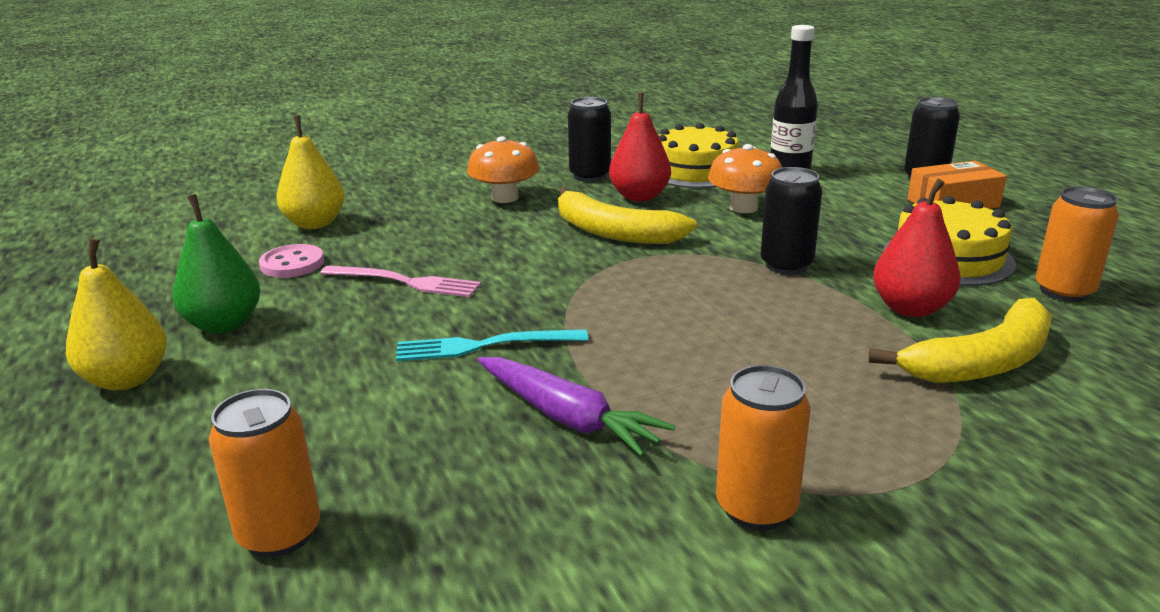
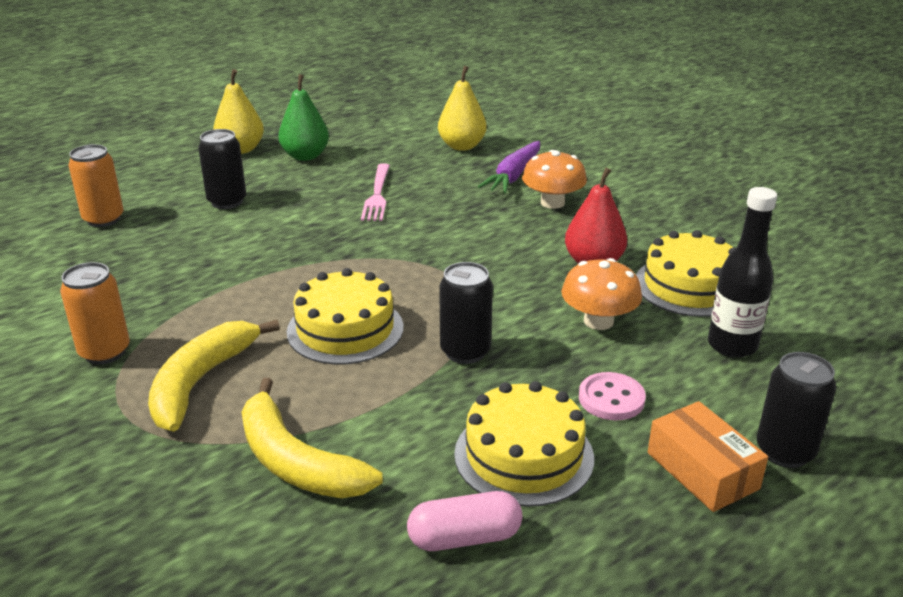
camera: 75 degrees right, 5 degrees up
(292, 264) = (393, 154): pink button -> pink button (611, 399)
(483, 346) = (291, 237): turquoise fork -> none
(567, 417) = (204, 278): purple carrot -> purple carrot (514, 176)
(590, 176) = (632, 232): black can -> black can (227, 202)
(613, 232) = (501, 259): yellow banana -> yellow banana (201, 382)
(732, 322) = (345, 329): none -> yellow cake
(910, 308) = (393, 424): red pear -> none
(1064, 291) = (464, 537): orange can -> pink capsule

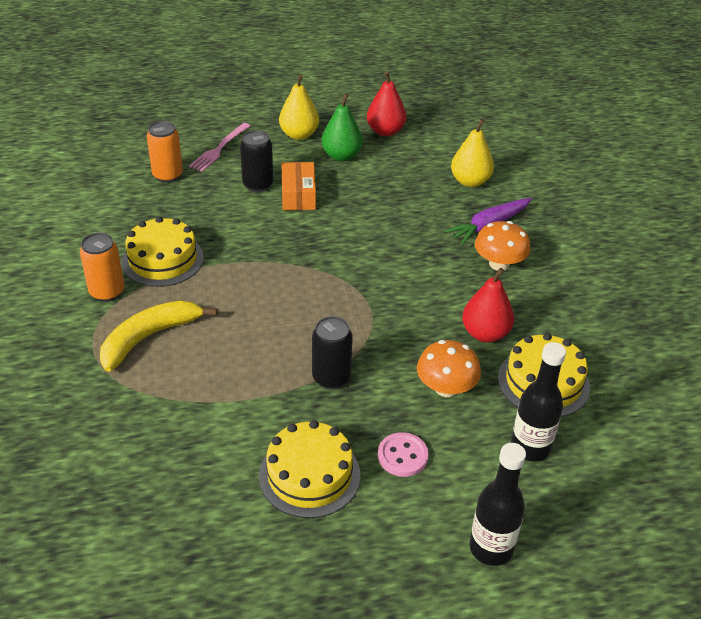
camera: 25 degrees right, 10 degrees up
(296, 461) = (168, 420): yellow banana -> none
(336, 127) = (385, 131): none -> red pear
(345, 329) = (264, 329): yellow cake -> yellow cake (162, 259)
(377, 195) = (369, 212): pink fork -> pink fork (219, 149)
(464, 537) = (230, 517): pink capsule -> none
(702, 470) = (419, 537): orange box -> orange box (298, 195)
(785, 452) = (491, 548): black can -> black bottle

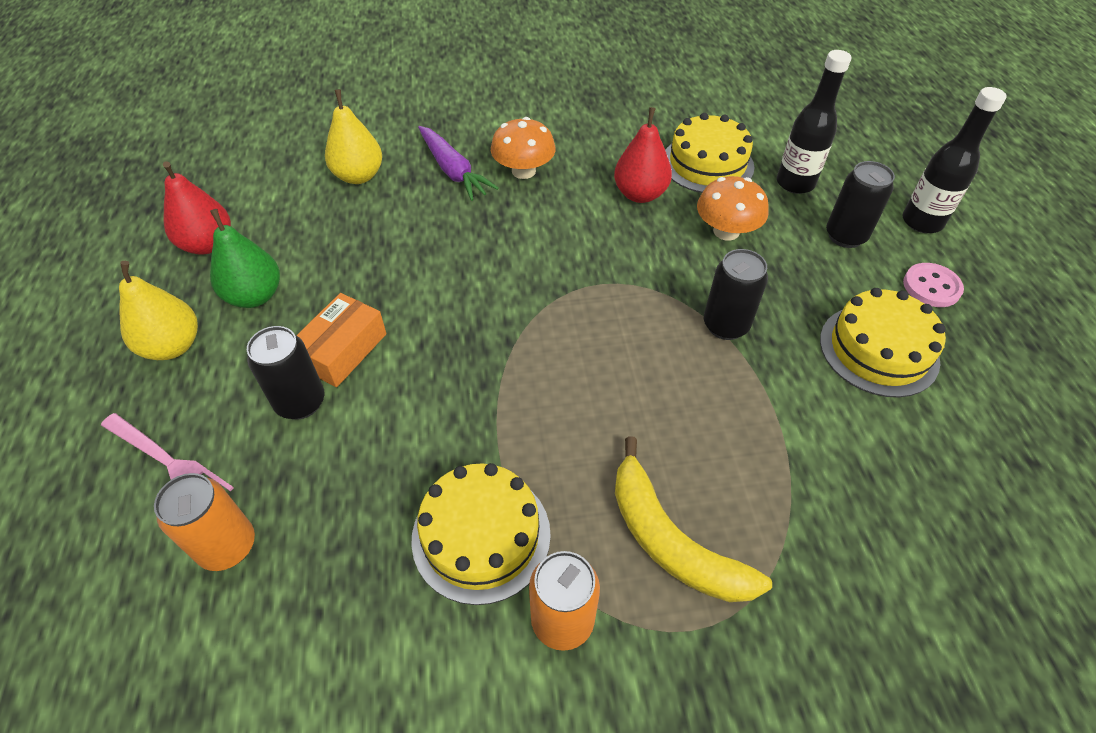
camera: 85 degrees left, 10 degrees up
(298, 195) = (343, 350): orange box -> orange box turned 60 degrees counterclockwise
(402, 456) = (830, 272): pink button -> pink button (931, 287)
(455, 476) = (845, 236): none -> black can

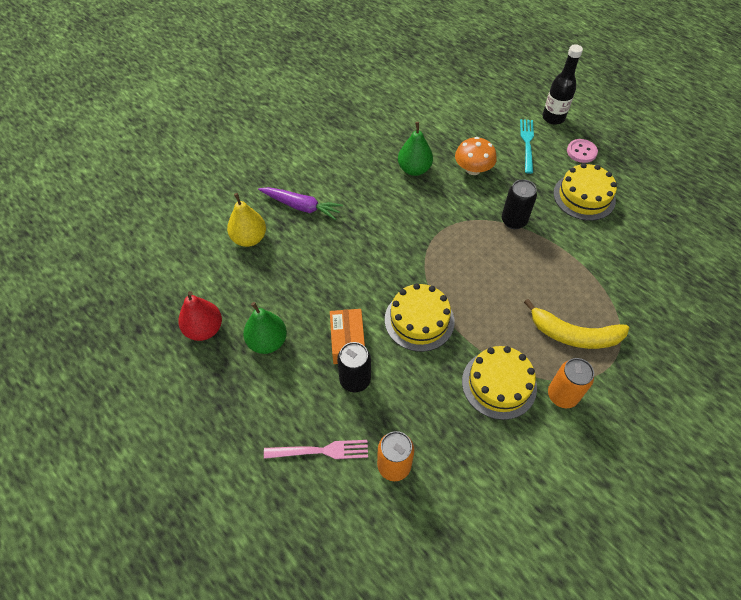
camera: 35 degrees left, 5 degrees up
(173, 346) = (252, 396): yellow pear -> none
(523, 171) = (341, 186): orange mushroom -> none
(640, 194) = (414, 169): red pear -> green pear
(707, 164) = (431, 133): yellow cake -> yellow cake (419, 320)
(795, 183) = (482, 124): black bottle -> none
(845, 236) = (527, 143): black can -> turquoise fork

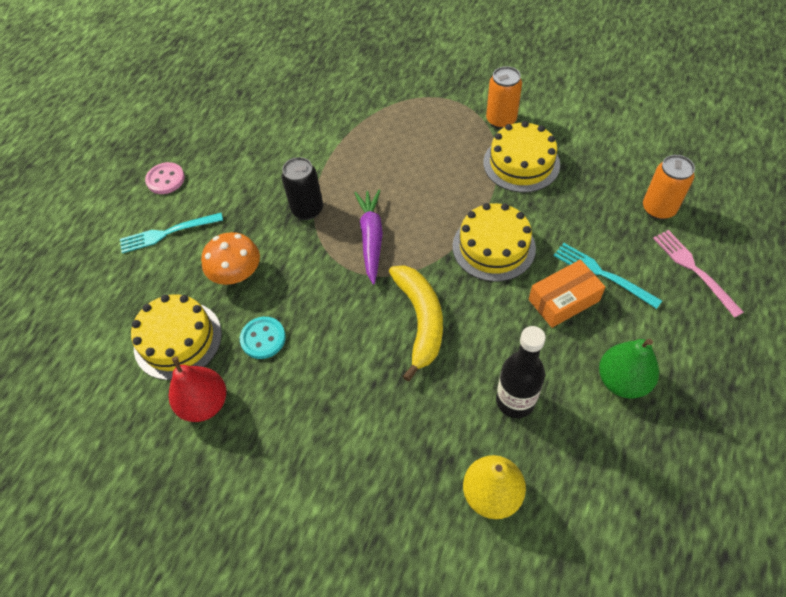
camera: 110 degrees left, 0 degrees up
(204, 329) = (660, 465): red pear -> red pear (205, 403)
(301, 206) = (398, 452): purple carrot -> purple carrot (371, 238)
(355, 380) = (602, 274): black can -> turquoise fork
(414, 169) = (263, 338): green pear -> turquoise button
(553, 118) = (108, 220): black bottle -> black bottle (515, 401)
(573, 335) = (431, 128): yellow banana -> yellow banana (420, 321)
(584, 196) = (241, 161): yellow cake -> yellow cake (178, 340)

